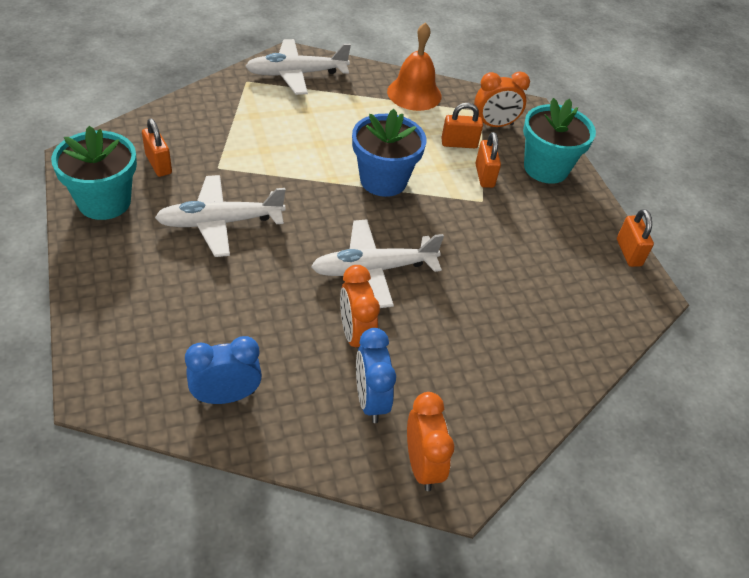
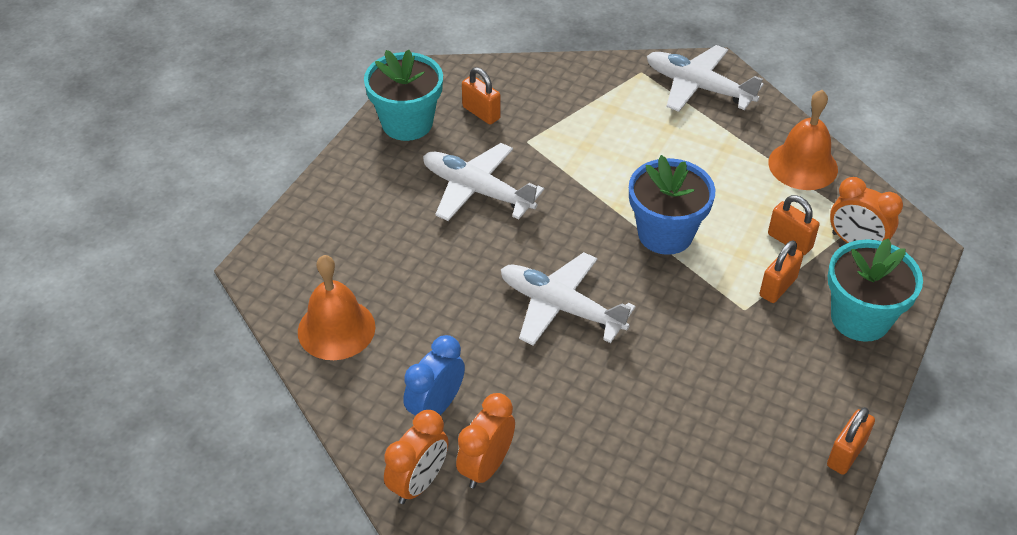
camera: 50 degrees right, 0 degrees up
(158, 164) = (481, 113): orange padlock -> orange padlock turned 60 degrees counterclockwise
(226, 396) = (336, 329): blue clock -> orange bell
(355, 336) = (482, 350): orange clock -> orange clock (486, 466)

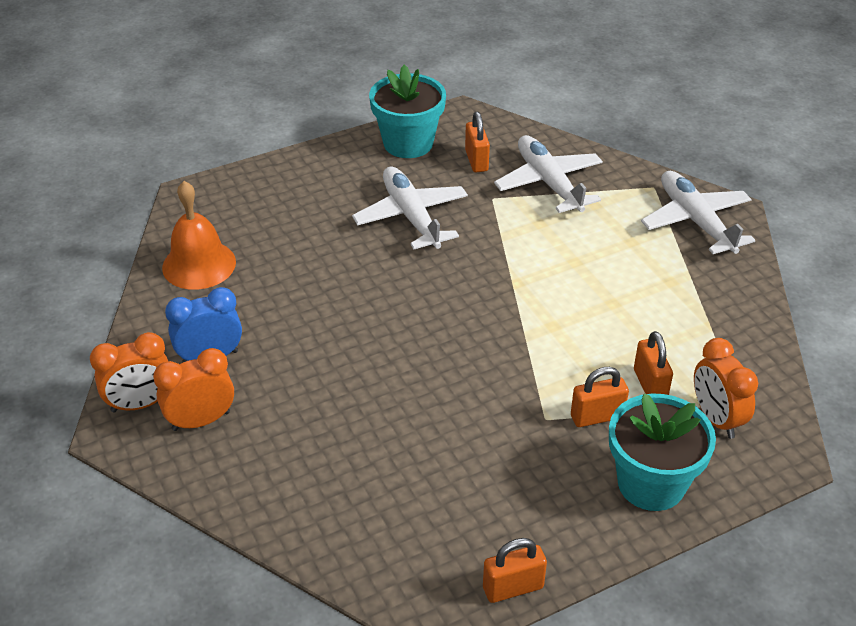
camera: 35 degrees right, 5 degrees down
(561, 307) = (386, 336): white plane -> white plane (549, 183)
(665, 234) = (537, 323): blue flower pot -> none
(803, 165) = (732, 329): orange bell -> none

